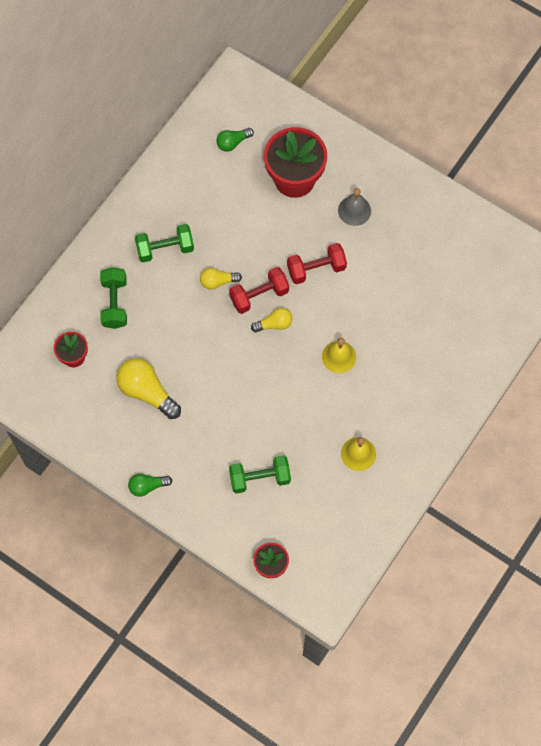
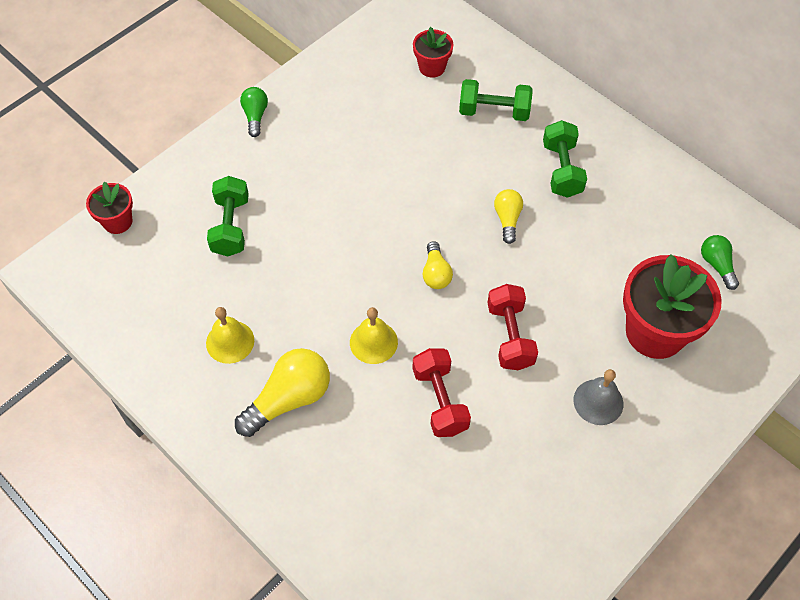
camera: 100 degrees right, 10 degrees down
(147, 392) = (372, 129): yellow light bulb -> yellow light bulb (289, 399)
(259, 295) = (480, 262): red dumbbell -> red dumbbell (440, 400)

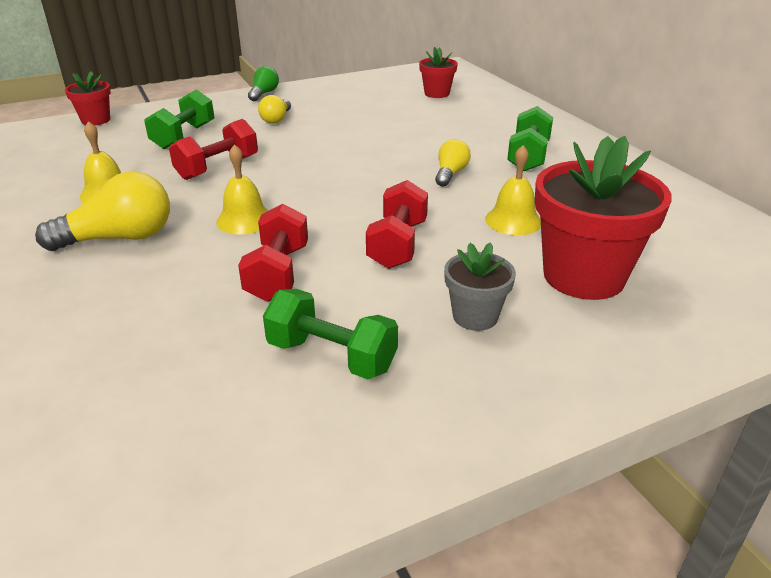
camera: 20 degrees right, 25 degrees down
(300, 272) = (217, 168): none -> red dumbbell
(436, 273) = (349, 191): yellow light bulb -> yellow light bulb (276, 119)
(494, 112) = (479, 119): green dumbbell -> green dumbbell (331, 356)
(583, 275) = (513, 220): none -> yellow bell
(598, 402) = (475, 316): grey bell -> grey flower pot
(717, 265) = (688, 242): green light bulb -> none

